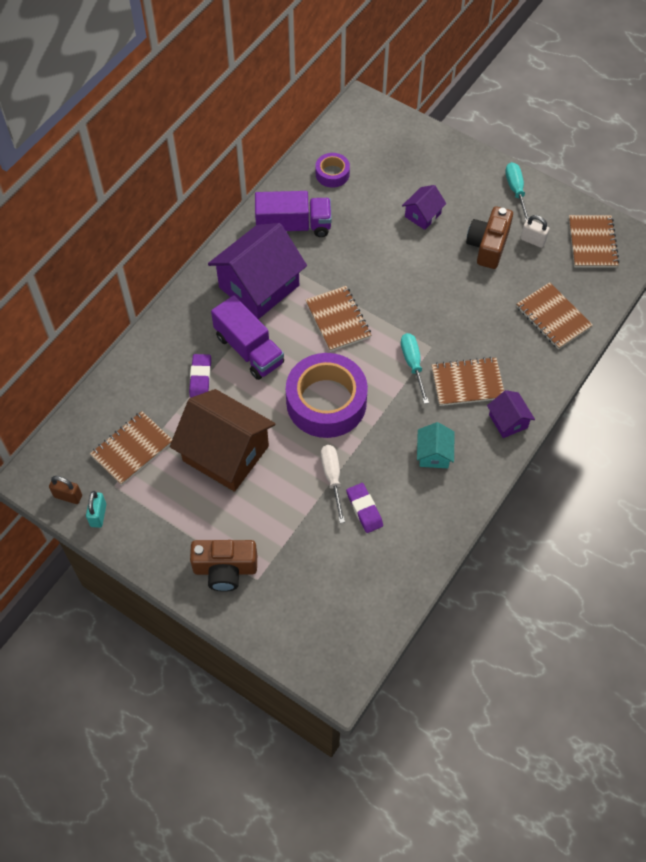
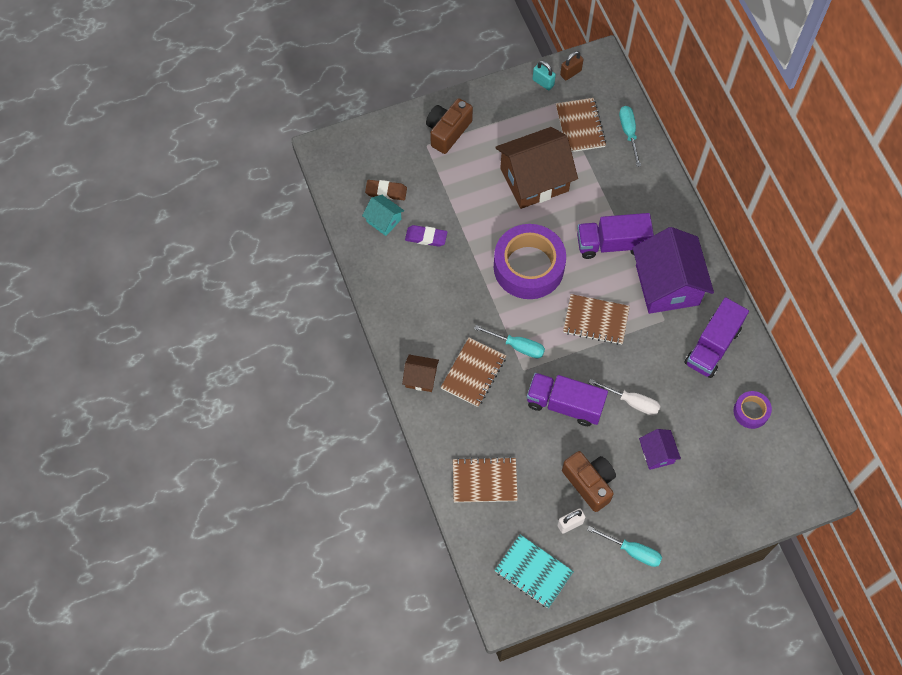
camera: 125 degrees right, 5 degrees up
(110, 403) = (628, 133): none -> turquoise screwdriver
(200, 378) = (609, 199): purple eraser -> none
(332, 478) = (465, 233): white screwdriver -> white screwdriver (632, 402)
(341, 581) = (386, 191): none -> brown eraser
(434, 454) = (433, 309): turquoise house -> turquoise house (384, 220)
(436, 299) = (564, 404): none -> purple truck
(508, 421) = (421, 378): purple house -> brown house
(592, 243) = (533, 572): brown notebook -> turquoise notebook

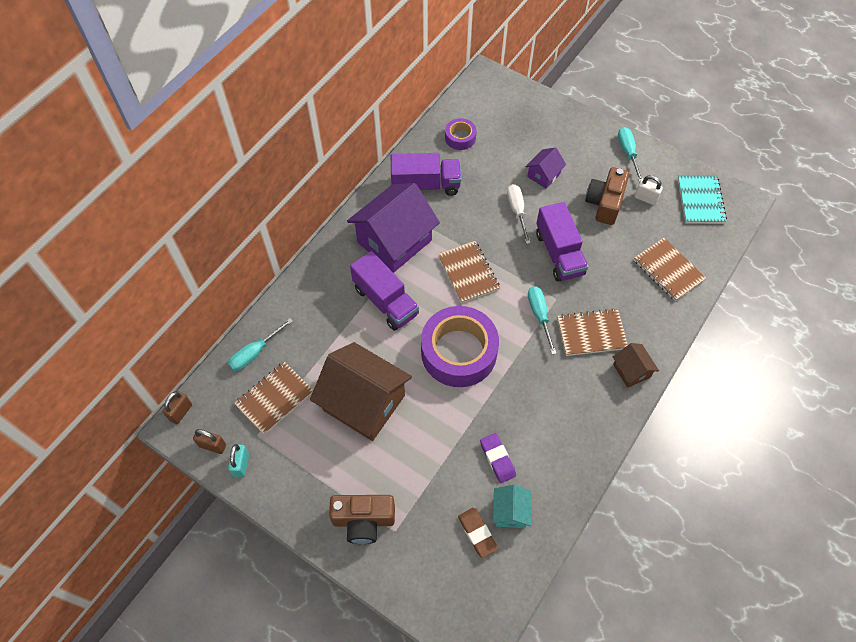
camera: 125 degrees left, 5 degrees down
(611, 66) = (180, 412): none -> brown padlock

